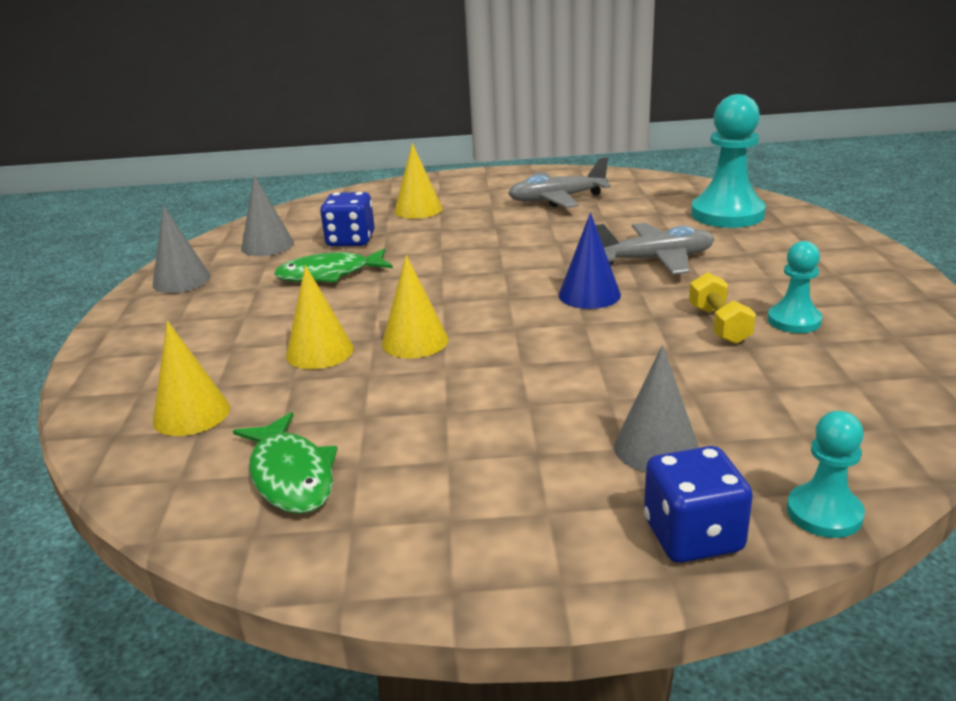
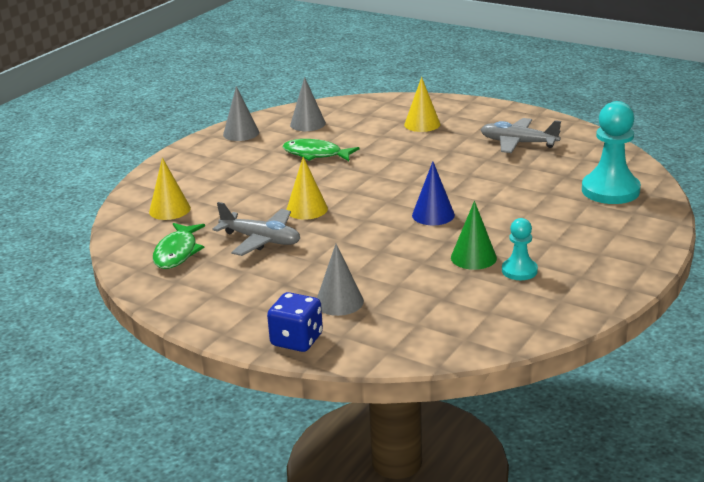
camera: 35 degrees right, 0 degrees up
(319, 352) = (257, 198): yellow cone -> none
(350, 240) = (355, 135): blue dice -> none
(655, 260) = (507, 206): grey plane -> grey plane (261, 240)
(719, 325) = (473, 257): yellow dumbbell -> green cone
(824, 513) = (365, 356): turquoise pawn -> none

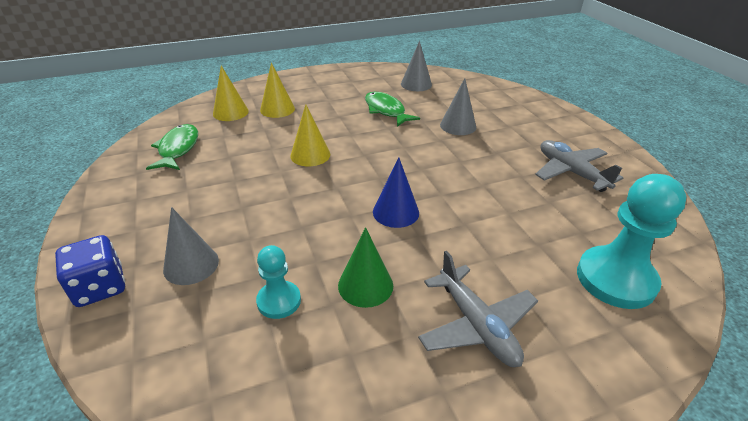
camera: 35 degrees right, 10 degrees up
(177, 252) = (178, 149): green fish -> green fish turned 135 degrees clockwise
(241, 133) = (362, 74): grey cone -> grey cone (458, 126)
(261, 240) = (239, 166): grey plane -> grey plane (476, 325)
(422, 124) = (503, 118): yellow cone -> yellow cone (277, 109)
(519, 271) = (386, 334): turquoise pawn -> turquoise pawn (279, 301)

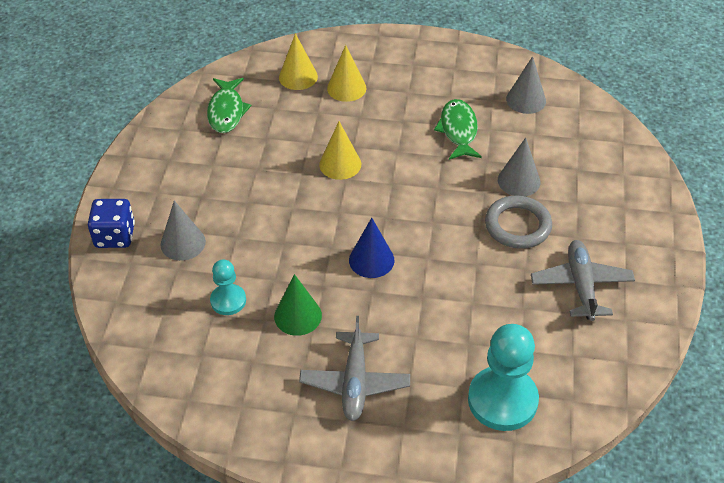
camera: 30 degrees right, 10 degrees up
(178, 149) = (226, 111): green fish -> green fish turned 150 degrees clockwise
(486, 151) = (517, 225): none -> grey ring

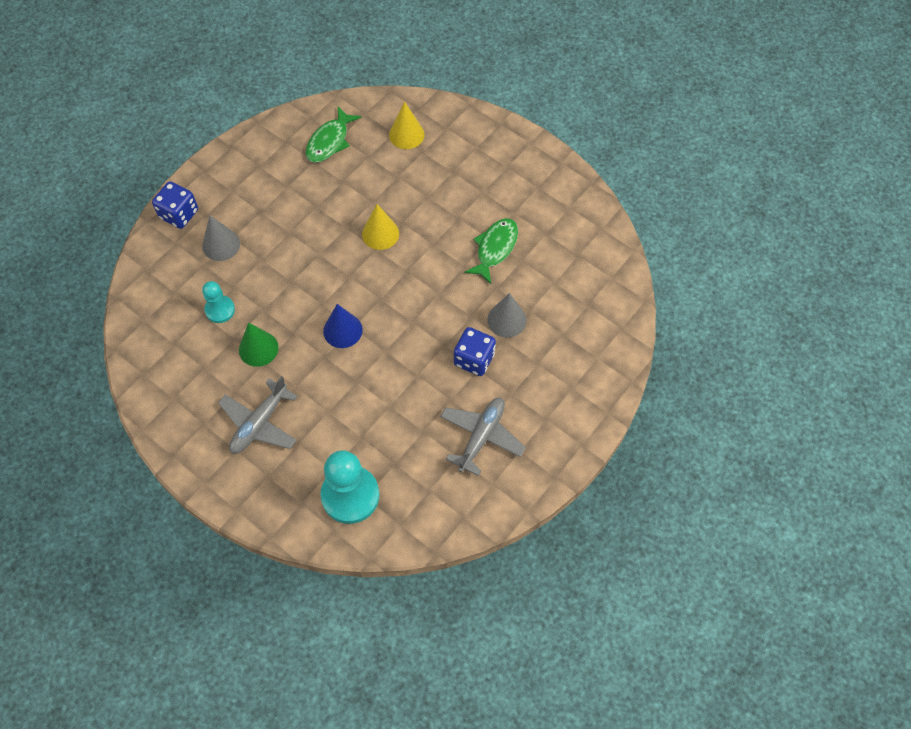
camera: 30 degrees right, 15 degrees up
(346, 88) = (436, 164): yellow cone -> none
(517, 225) = (474, 359): grey ring -> blue dice
(526, 100) = (573, 247): grey cone -> none

